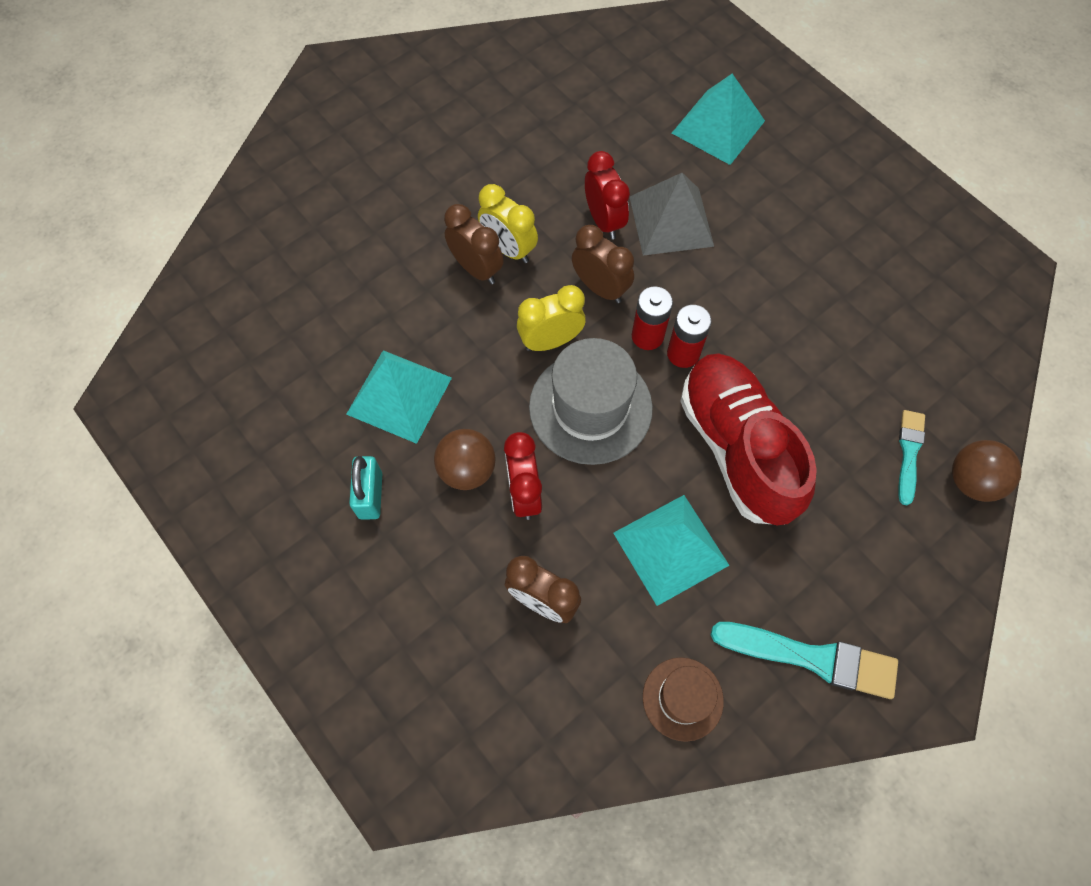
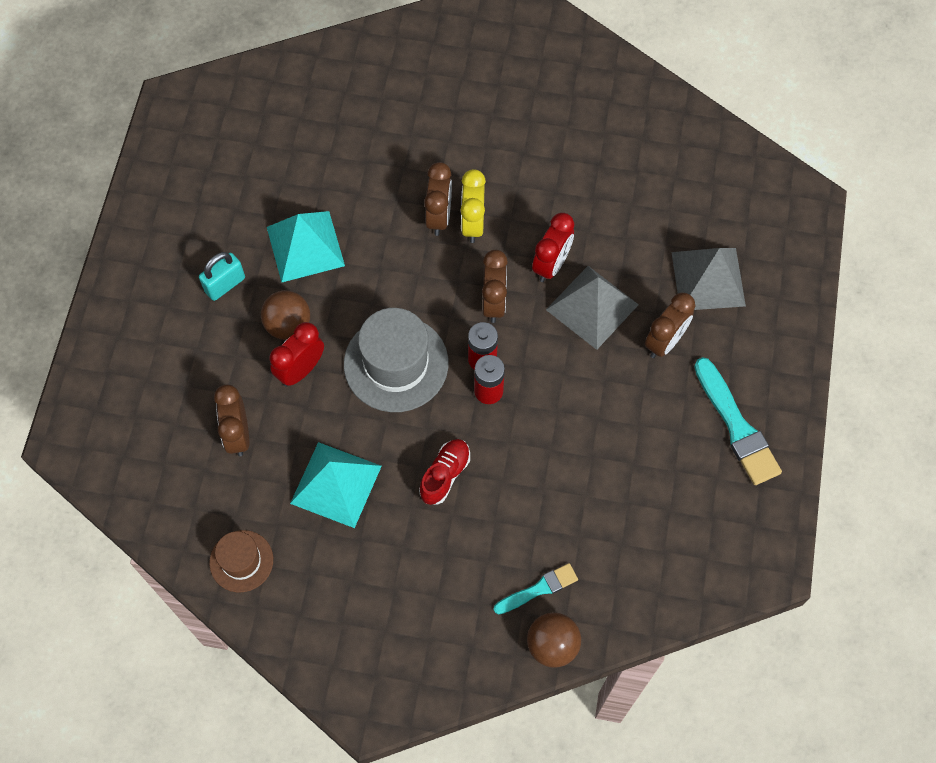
camera: 50 degrees right, 0 degrees up
(550, 341) = (424, 303): yellow clock -> none
(718, 126) = (708, 278): turquoise pyramid -> grey pyramid
(737, 448) = (445, 475): red shoe -> red shoe, size x0.47
(749, 194) = (665, 341): none -> brown clock
(812, 658) = (331, 621): turquoise brush -> turquoise brush (736, 426)

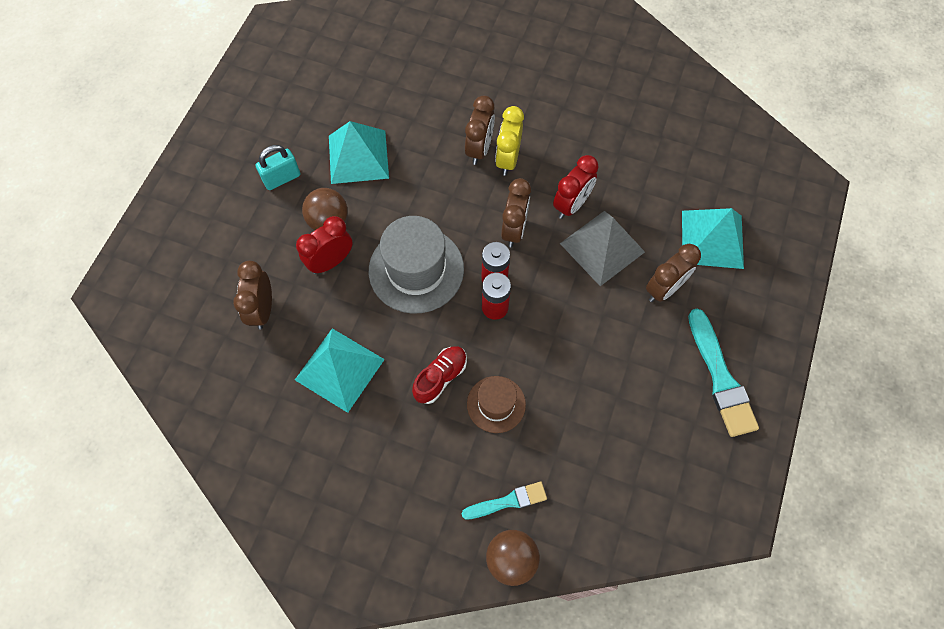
camera: 10 degrees right, 0 degrees up
(241, 561) = (238, 425): brown hat -> brown hat (496, 404)
(708, 278) = (712, 239): grey pyramid -> turquoise pyramid

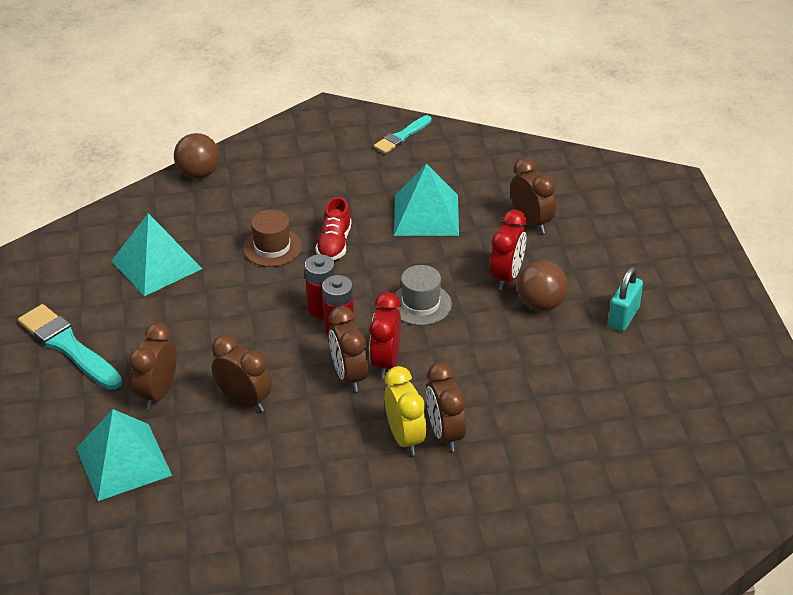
camera: 150 degrees right, 25 degrees down
(358, 156) = (568, 368): turquoise pyramid -> turquoise pyramid (156, 264)
(416, 269) = (421, 304): grey hat -> grey hat, size x0.57
(508, 501) = (222, 200): turquoise brush -> turquoise brush (401, 136)
(571, 205) = (302, 425): red clock -> red clock (385, 362)
(602, 247) = (244, 401): grey pyramid -> brown clock

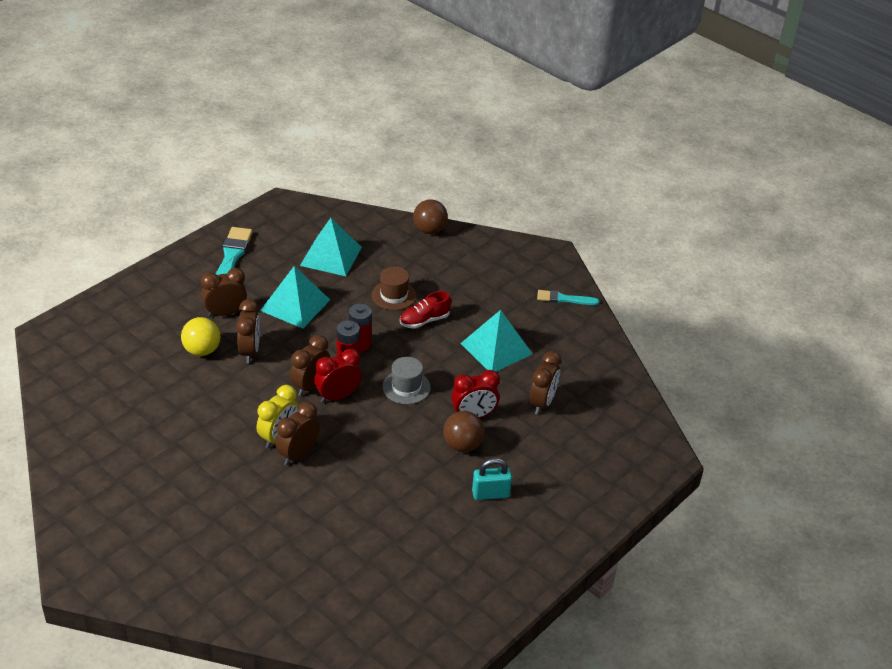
camera: 50 degrees right, 0 degrees up
(123, 461) = (161, 328): turquoise pyramid -> turquoise pyramid (295, 305)
(201, 441) = (202, 350): none -> yellow ball

